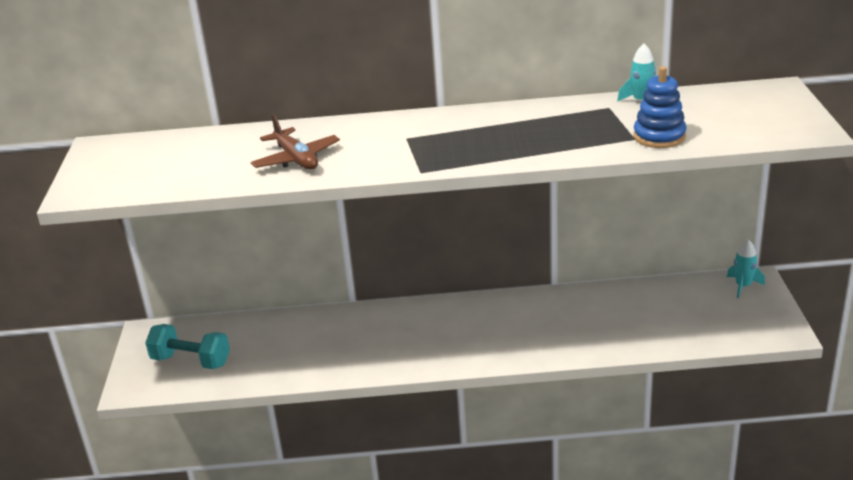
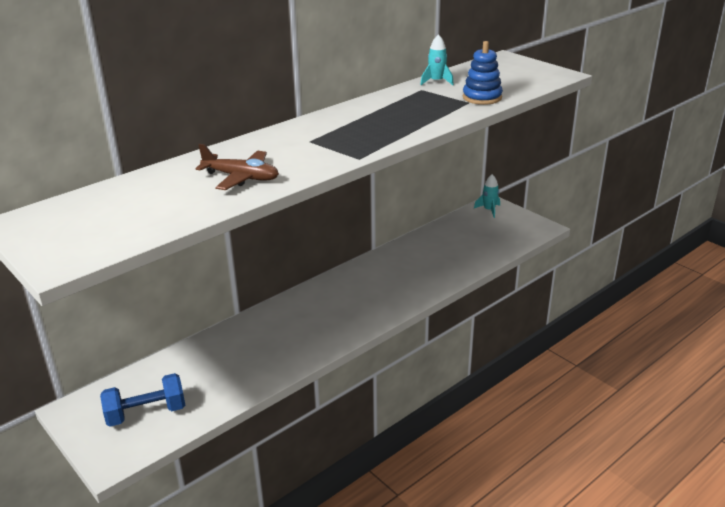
camera: 40 degrees left, 0 degrees up
(191, 361) = (146, 413): turquoise dumbbell -> blue dumbbell

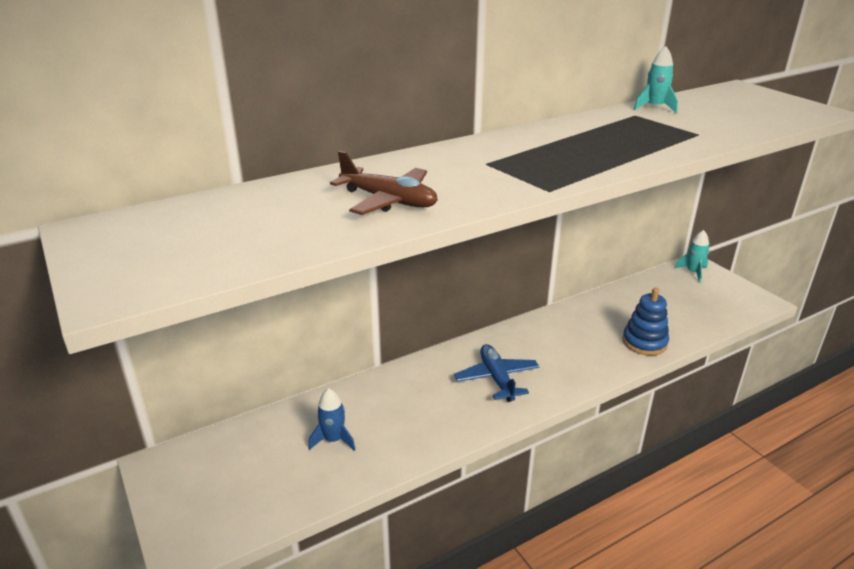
camera: 10 degrees right, 0 degrees up
(146, 413) = (243, 485): blue dumbbell -> none
(212, 372) = (333, 440): none -> blue rocket
(336, 311) = (497, 378): none -> blue plane
(482, 97) = (716, 130): blue stacking toy -> blue stacking toy (644, 342)

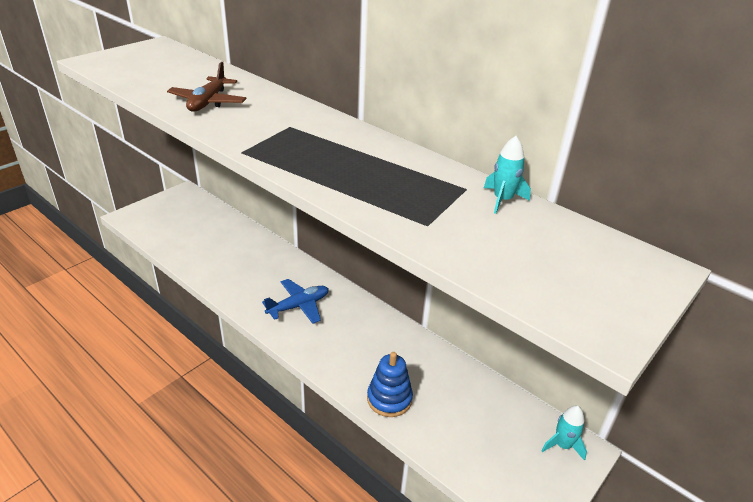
camera: 70 degrees right, 5 degrees up
(333, 440) = (214, 244): blue rocket -> none

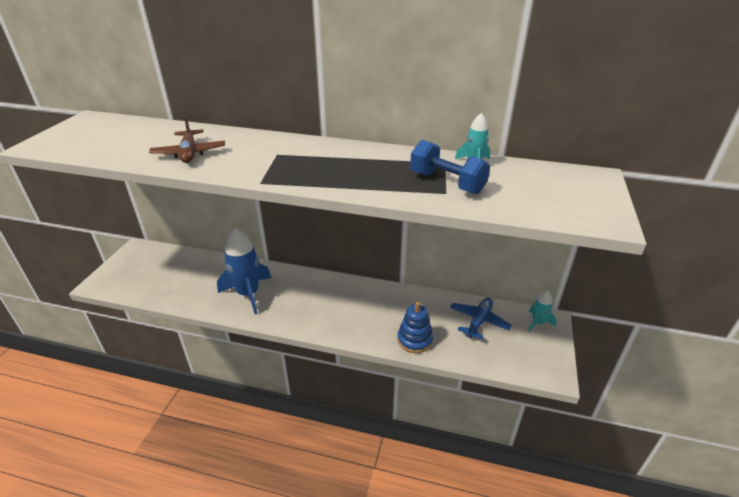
camera: 25 degrees left, 0 degrees up
(252, 276) = (248, 294): none -> blue rocket
(299, 306) = (302, 302): blue plane -> blue plane (478, 321)
(441, 213) = (447, 183): none -> blue dumbbell

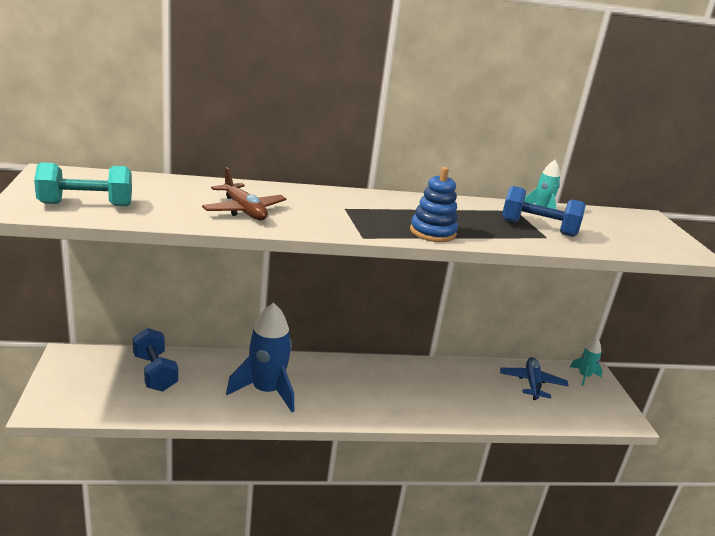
camera: 25 degrees left, 10 degrees down
(80, 144) = (86, 205): none -> turquoise dumbbell
(182, 268) = (155, 373): none -> blue dumbbell
(414, 340) = (484, 411): blue stacking toy -> blue stacking toy (432, 232)

